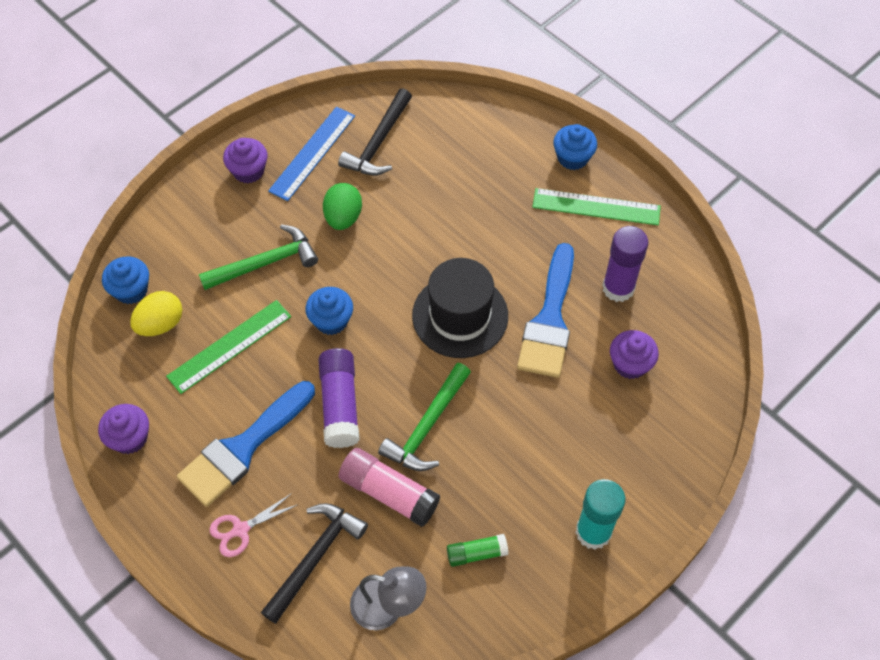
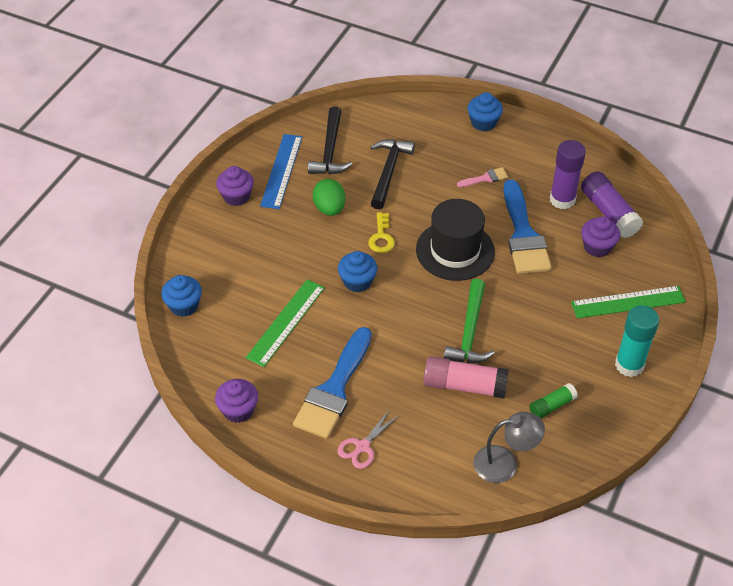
camera: 20 degrees left, 10 degrees down
(160, 324) = (221, 323): yellow egg -> none
(265, 263) = (284, 256): green hammer -> none
(315, 557) = (431, 447): black hammer -> black hammer (388, 172)
(340, 404) = (395, 337): purple glue stick -> purple glue stick (609, 213)
(384, 272) = (381, 237): none -> yellow key
(540, 232) = (485, 178): none -> pink brush
(596, 207) = (518, 150): green ruler -> green ruler (628, 302)

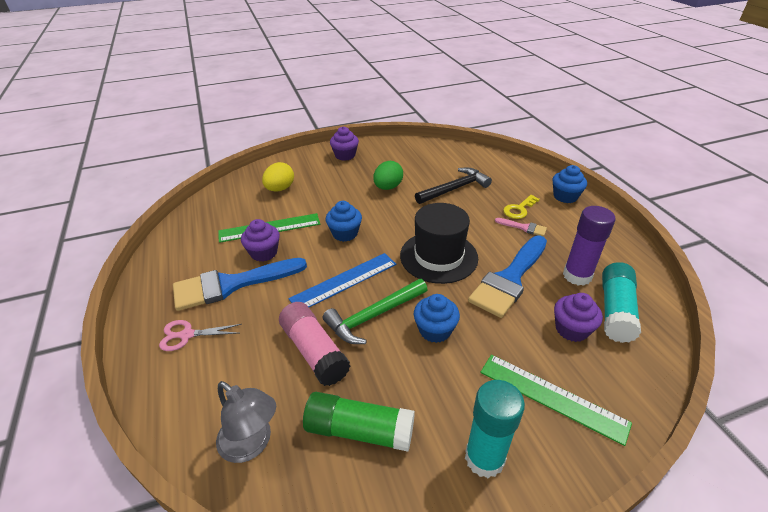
camera: 45 degrees right, 10 degrees down
(184, 305) = (236, 187): blue cupcake -> blue cupcake (435, 330)
(232, 278) = (280, 189): none -> yellow egg
(238, 410) = (168, 255): purple cupcake -> purple cupcake (264, 253)
(281, 171) = (388, 156): blue ruler -> blue ruler (344, 281)
(330, 150) = (432, 161): black hammer -> none
(381, 237) = (398, 219): yellow key -> yellow key (519, 209)
(552, 406) = (359, 430): green glue stick -> green glue stick, size x1.72
(609, 213) = (615, 310): purple glue stick -> turquoise glue stick

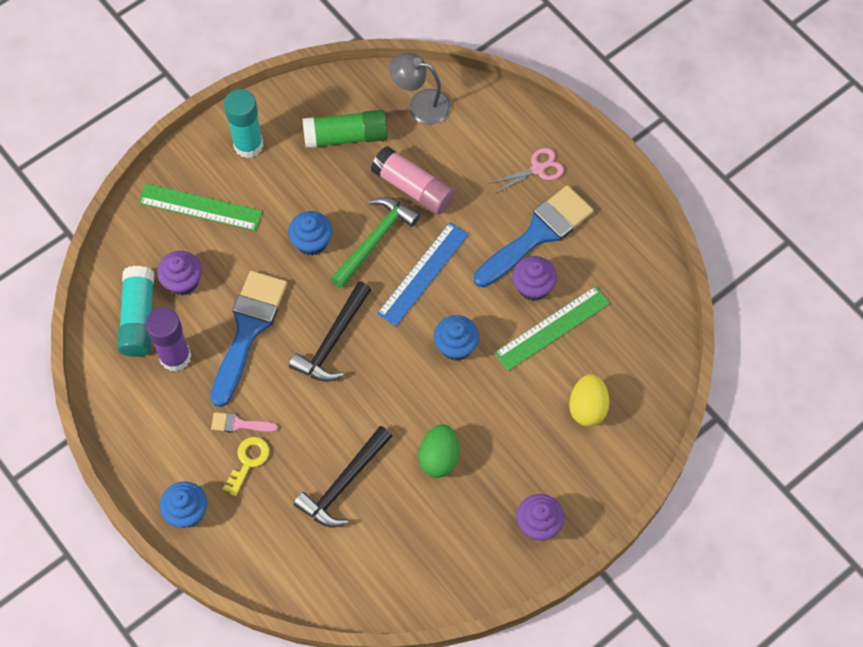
camera: 160 degrees right, 25 degrees up
(438, 256) = (332, 341): black hat -> black hammer

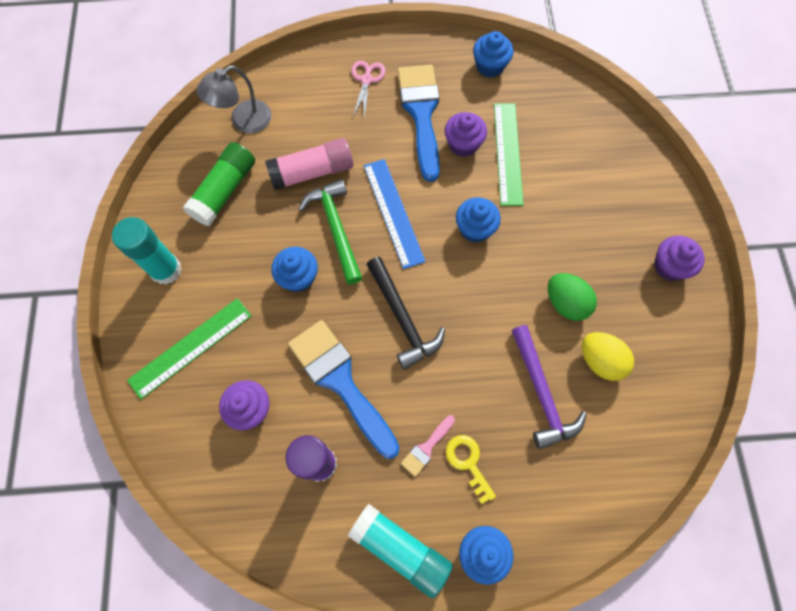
camera: 55 degrees left, 5 degrees up
(138, 318) = (256, 473): turquoise glue stick -> turquoise glue stick (400, 549)
(343, 483) = (541, 393): black hammer -> purple hammer
(587, 408) = (591, 171): yellow egg -> yellow egg (600, 360)
(635, 258) = (490, 66): none -> blue cupcake

